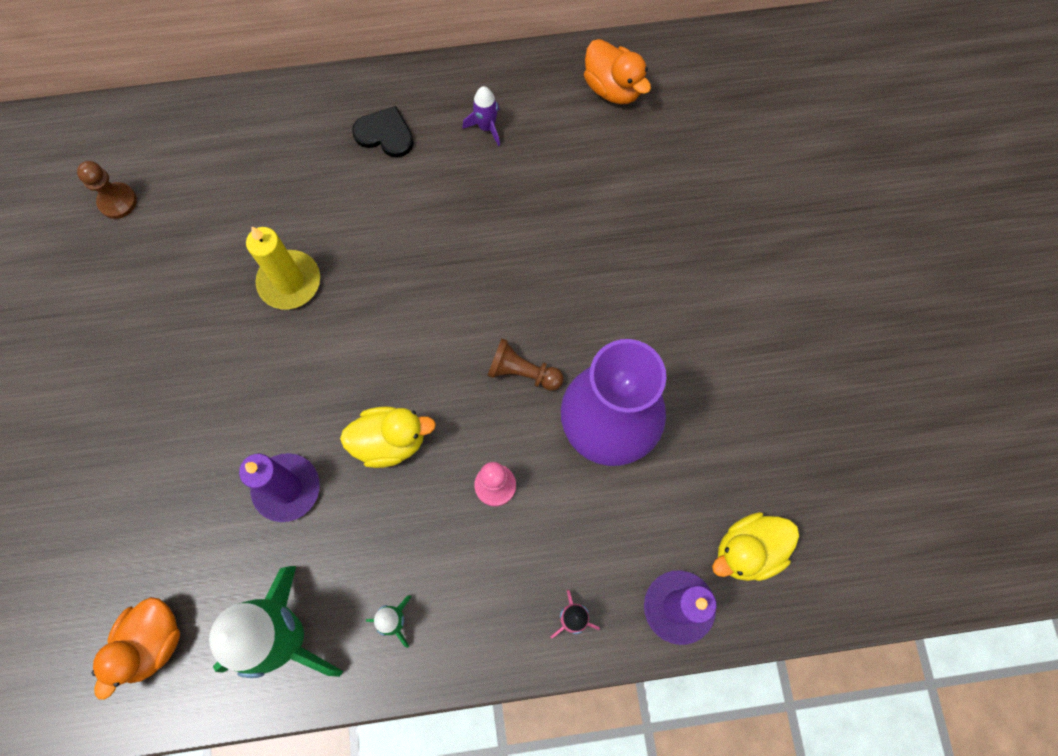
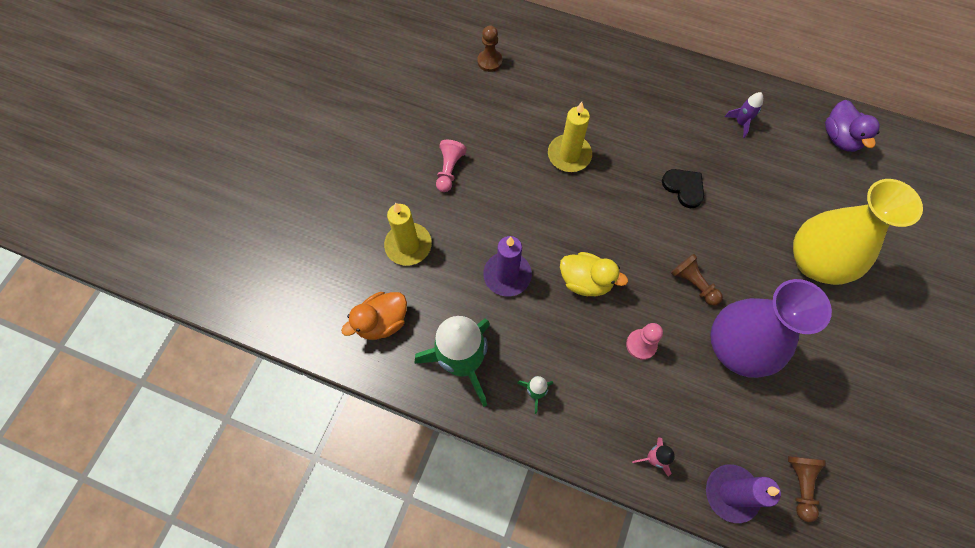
camera: 30 degrees right, 5 degrees down
(135, 520) = (408, 245): none -> yellow candle
(138, 386) = (449, 170): none -> pink pawn
(385, 134) = (672, 97): black heart -> black heart (684, 188)
(613, 88) = (839, 138): orange duck -> purple duck
(651, 266) = (815, 262): none -> yellow vase
(748, 551) = (800, 484): yellow duck -> brown pawn

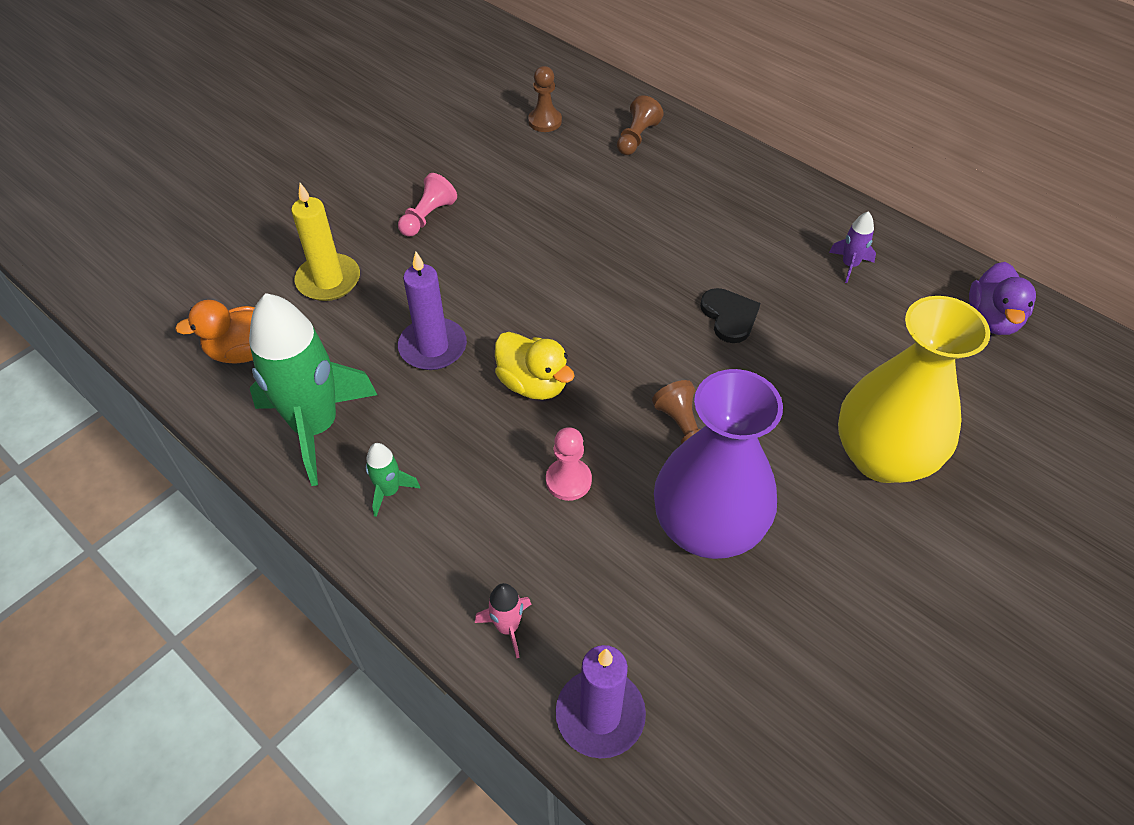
camera: 20 degrees right, 15 degrees down
(569, 155) = (591, 240): yellow candle -> none
(800, 484) = (715, 741): brown pawn -> brown pawn (636, 138)

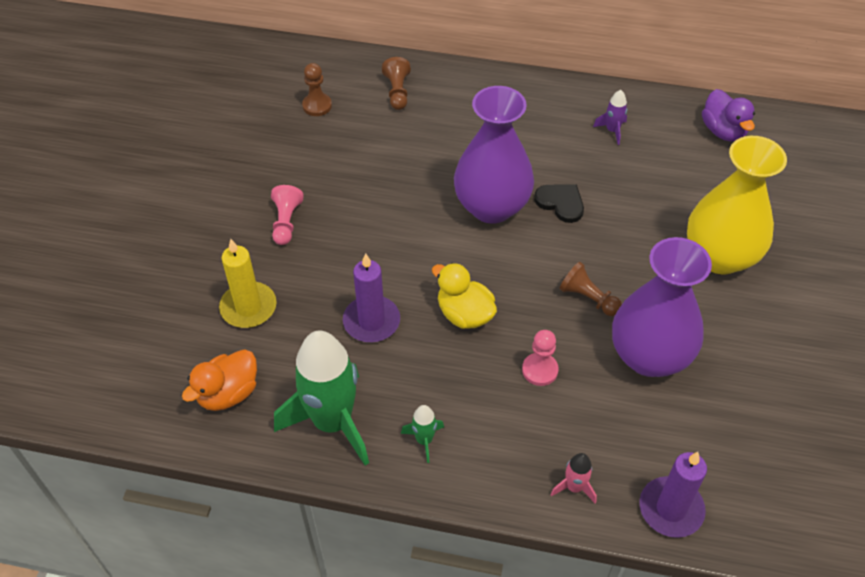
camera: 30 degrees left, 0 degrees up
(533, 384) = (464, 314): yellow duck -> yellow duck turned 150 degrees counterclockwise
(648, 288) = (491, 207): none -> purple vase

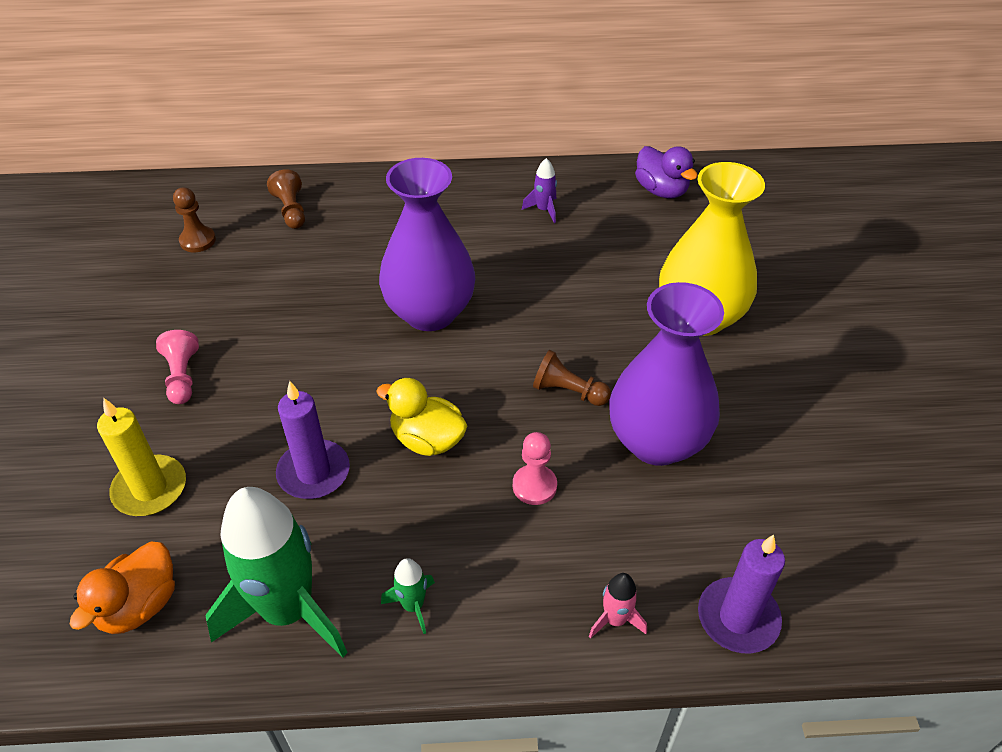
camera: 15 degrees left, 5 degrees down
(561, 203) = (508, 294): black heart -> none

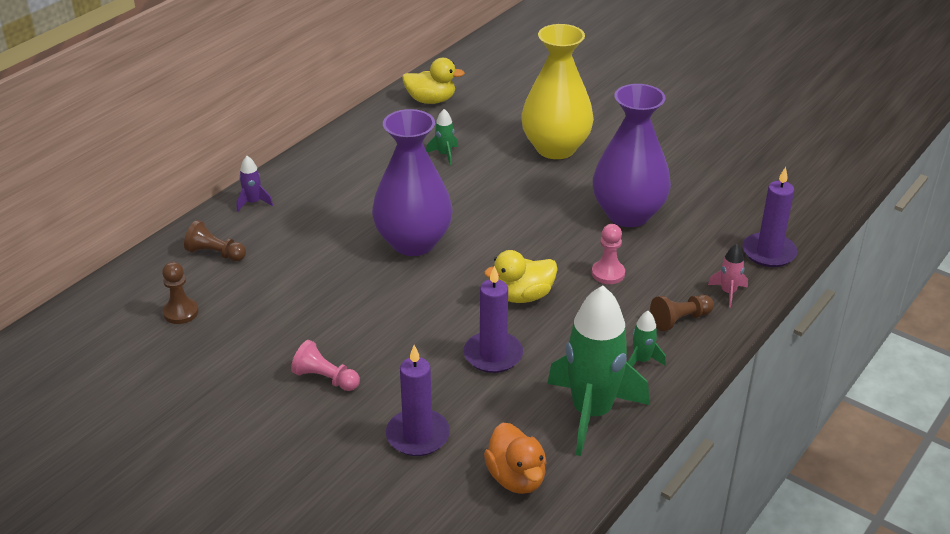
camera: 50 degrees left, 10 degrees down
(150, 489) = (418, 435): yellow candle -> purple candle
(544, 210) = (382, 151): purple rocket -> purple rocket (253, 202)
(568, 391) = (552, 224): brown pawn -> brown pawn (680, 320)
(588, 250) = (444, 154): none -> green rocket
(661, 190) = (431, 100): purple duck -> yellow duck

